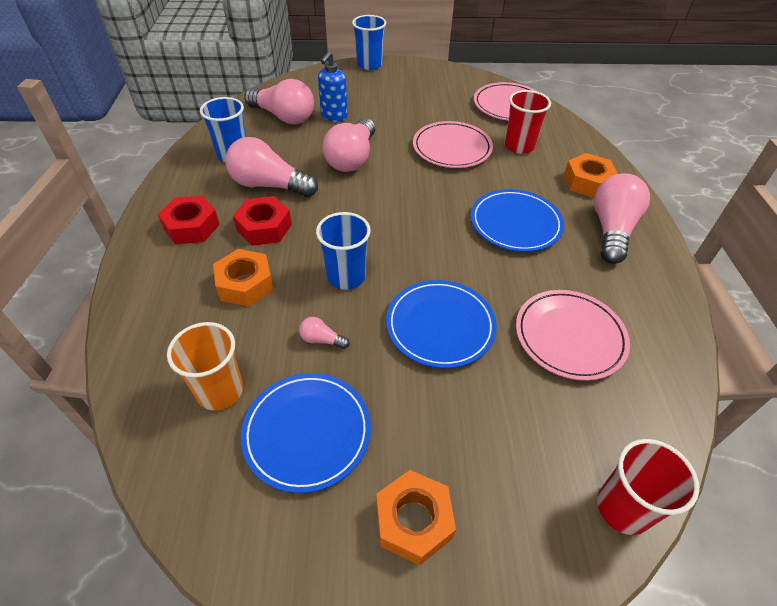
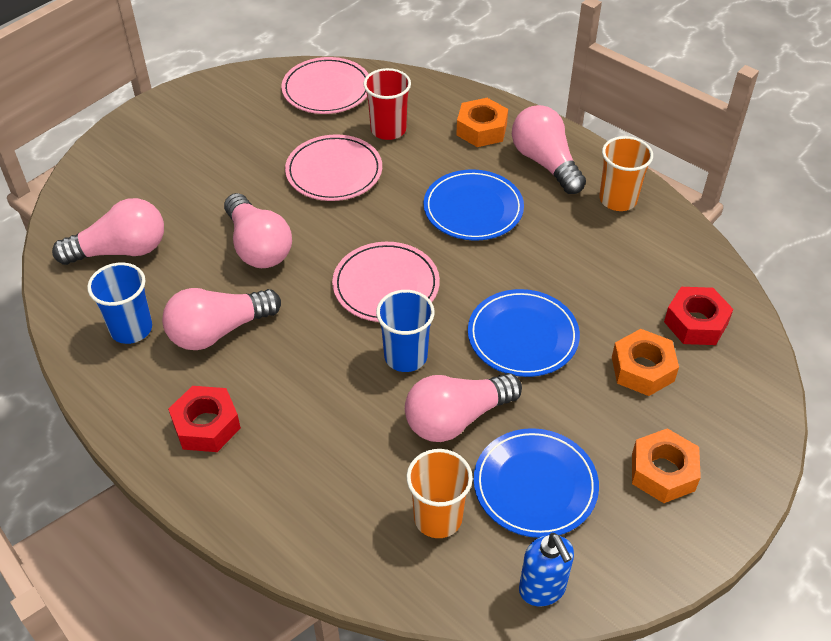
camera: 45 degrees left, 0 degrees up
(245, 284) = (335, 430): orange nut -> orange nut (642, 369)
(264, 227) = (276, 372): red nut -> red nut (695, 323)
(322, 340) = (456, 418): pink light bulb -> pink light bulb, size x2.34
(334, 116) = (174, 214): blue soap dispenser -> blue soap dispenser (542, 589)
(369, 64) = (123, 127): blue cup -> none
(569, 336) = (611, 273): pink plate -> pink plate (386, 285)
(623, 508) = (754, 358): red cup -> none
(644, 291) = (618, 199): none -> orange cup

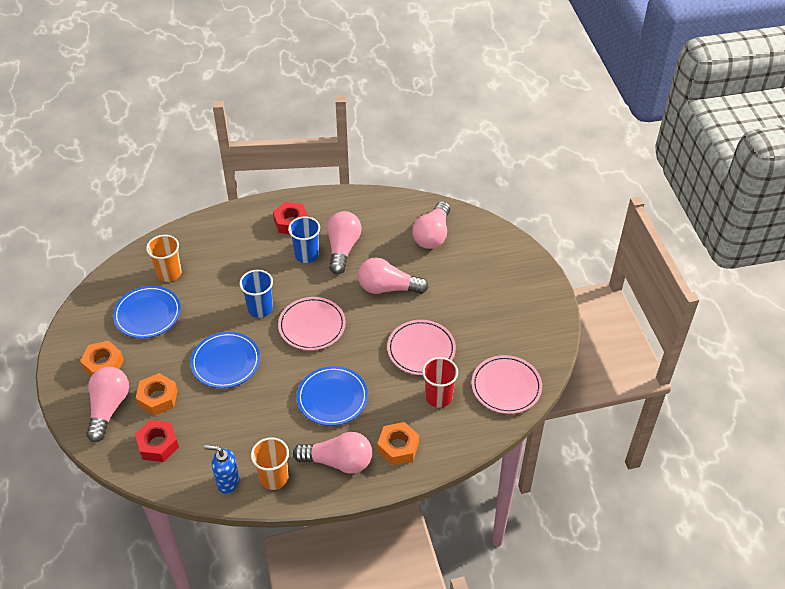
camera: 125 degrees right, 0 degrees up
(131, 329) = (373, 220): blue cup -> blue cup (306, 255)
(456, 418) = (207, 307): pink light bulb -> pink light bulb (108, 408)
(542, 589) = (105, 287): blue soap dispenser -> blue soap dispenser (227, 482)

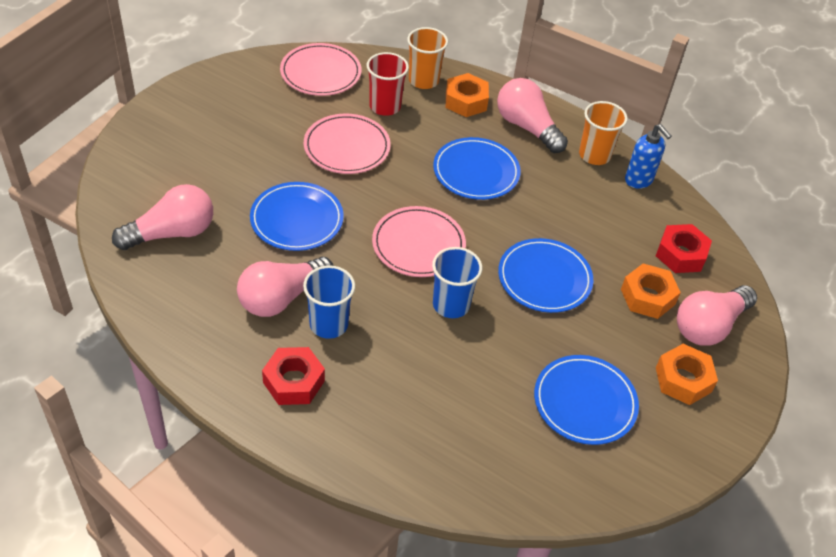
camera: 140 degrees left, 0 degrees up
(169, 273) = (512, 438): orange cup -> orange cup (423, 80)
(388, 288) = (297, 219): pink light bulb -> blue plate

